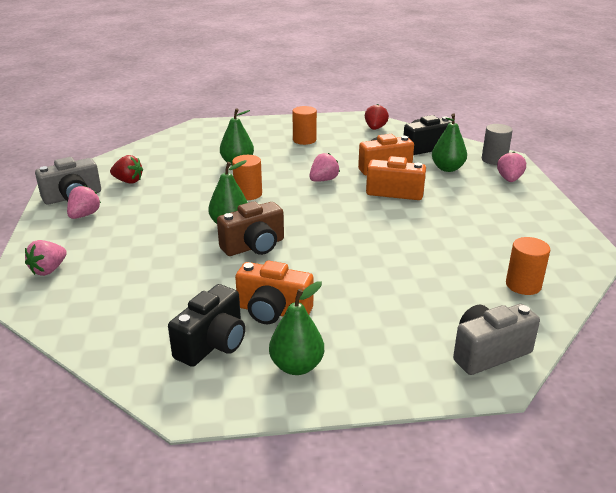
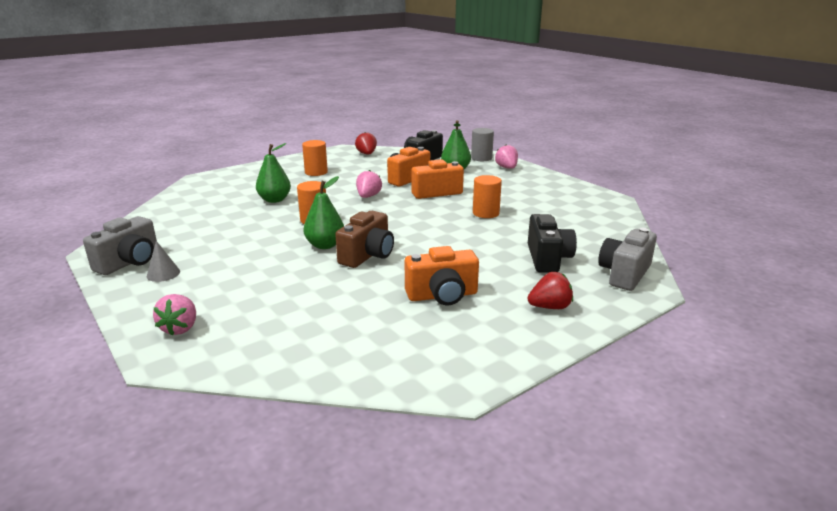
camera: 30 degrees left, 5 degrees down
(84, 215) = (163, 273): pink strawberry -> grey cone
(128, 181) = (178, 236): red strawberry -> red strawberry (550, 307)
(213, 344) = (421, 334): black camera -> black camera (548, 258)
(296, 366) = (508, 326): green pear -> none
(523, 285) = (595, 228): orange cylinder -> orange cylinder (486, 213)

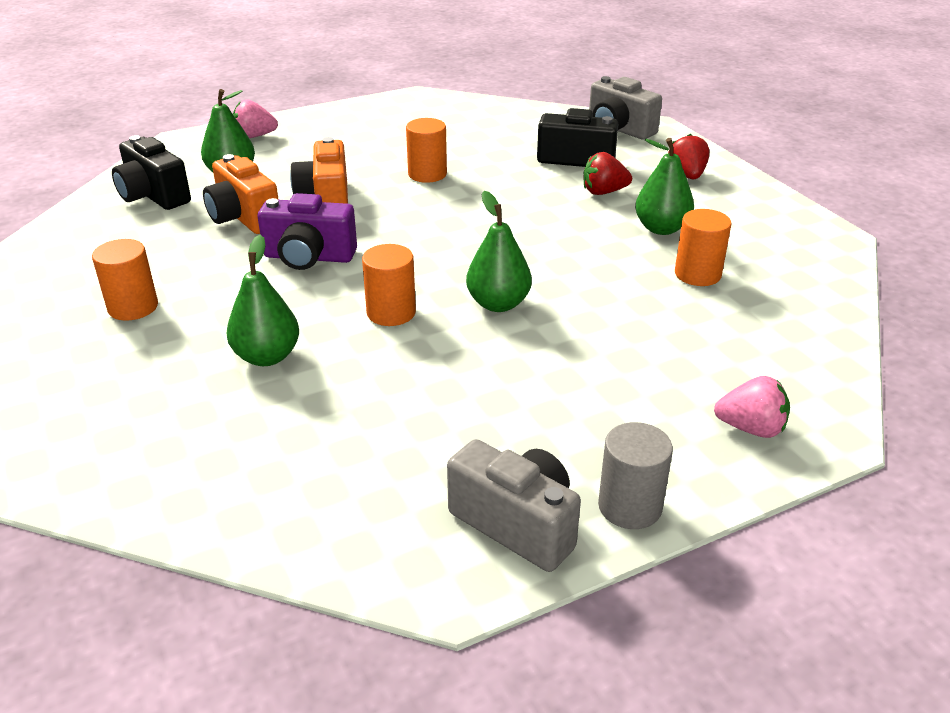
camera: 80 degrees left, 10 degrees up
(163, 273) = (573, 470): grey cone -> none
(366, 154) = (64, 246): red strawberry -> red strawberry (604, 192)
(368, 196) = (309, 257): pink strawberry -> purple camera
(368, 255) = (543, 270): brown camera -> none
(373, 311) = (697, 274): none -> orange cylinder
(442, 295) = (661, 228): orange camera -> green pear
(481, 158) = (191, 147): grey cylinder -> grey cylinder (630, 506)

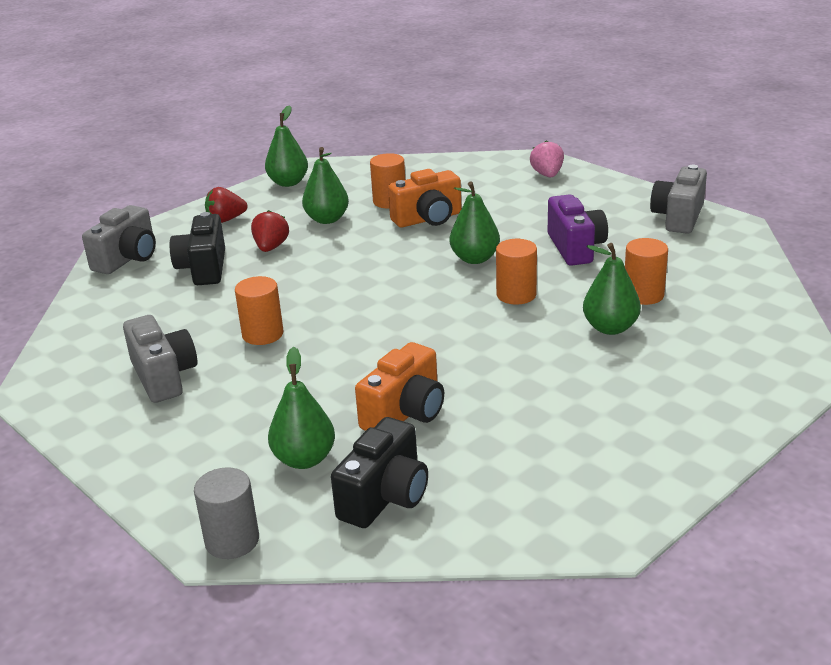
camera: 105 degrees left, 5 degrees down
(133, 307) = (600, 415): orange cylinder -> orange cylinder (643, 295)
(254, 136) = (187, 480): pink strawberry -> none
(309, 257) = (459, 352): purple camera -> purple camera (575, 248)
(325, 200) = (343, 376): orange camera -> orange camera (428, 219)
(395, 135) = (164, 376): none -> grey camera
(604, 192) = (271, 247): red strawberry -> red strawberry turned 150 degrees counterclockwise
(630, 506) = (637, 195): grey cylinder -> grey cylinder (232, 540)
(784, 217) = (288, 183): none -> green pear

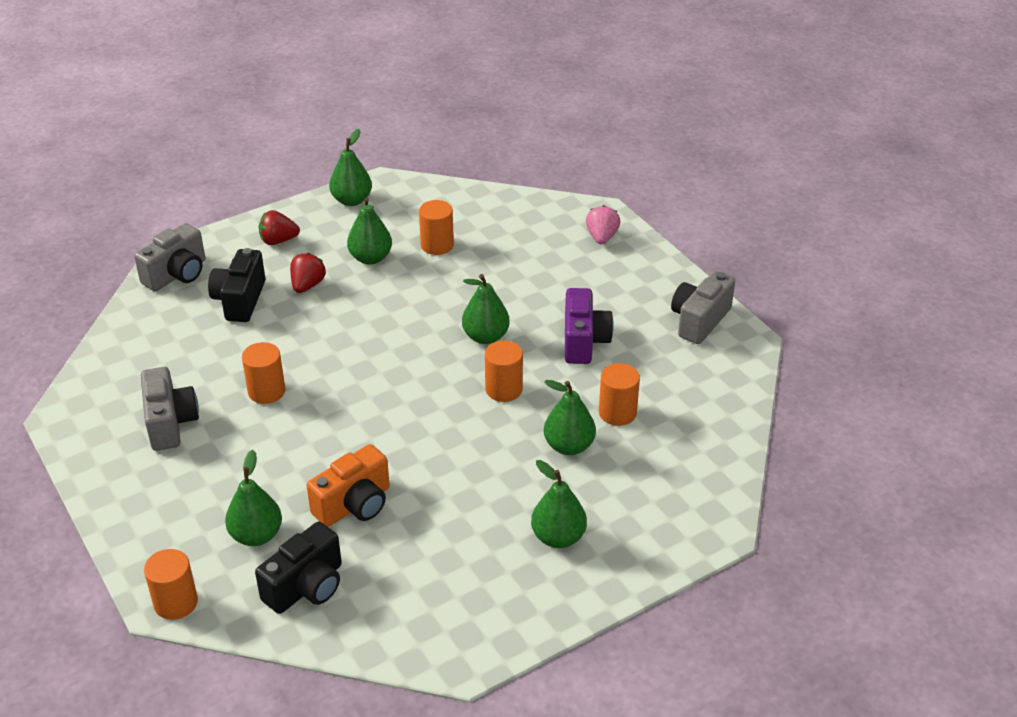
camera: 10 degrees right, 10 degrees up
(232, 540) = (176, 602): grey cylinder -> orange cylinder
(428, 219) = (464, 276): orange camera -> none
(646, 404) = (558, 537): none -> green pear

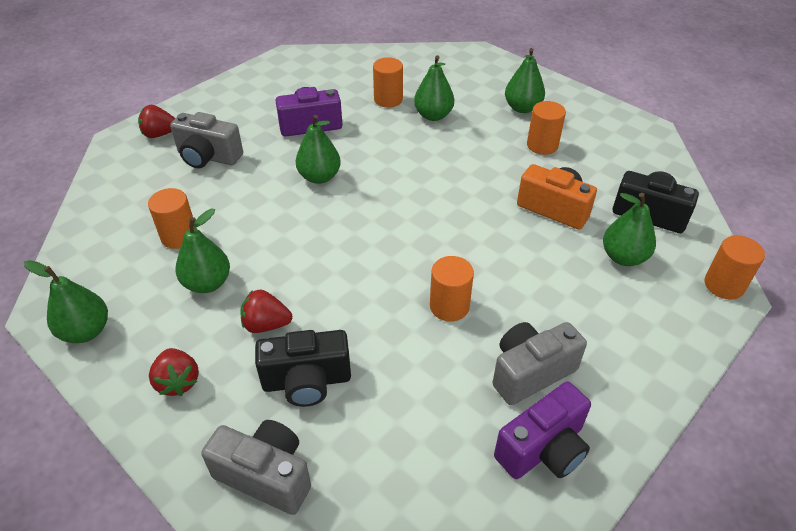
camera: 105 degrees left, 5 degrees up
(103, 410) = (543, 449): none -> purple camera
(503, 389) = (384, 155): orange cylinder -> orange cylinder (542, 145)
(601, 237) = (160, 134): pink strawberry -> red strawberry
(699, 320) = (270, 76): grey camera -> grey camera (208, 157)

